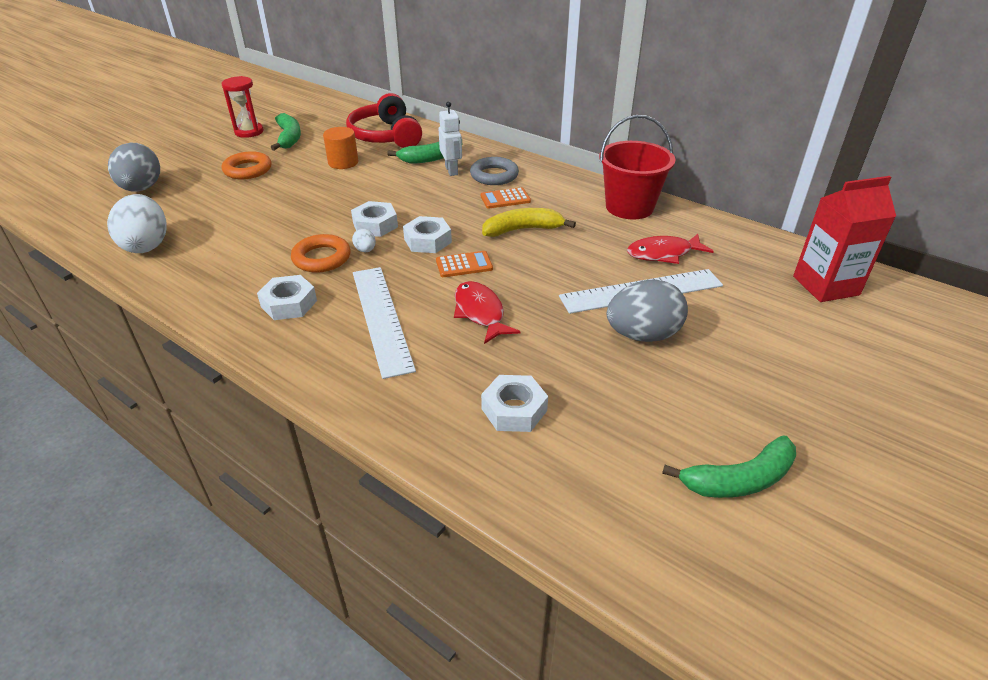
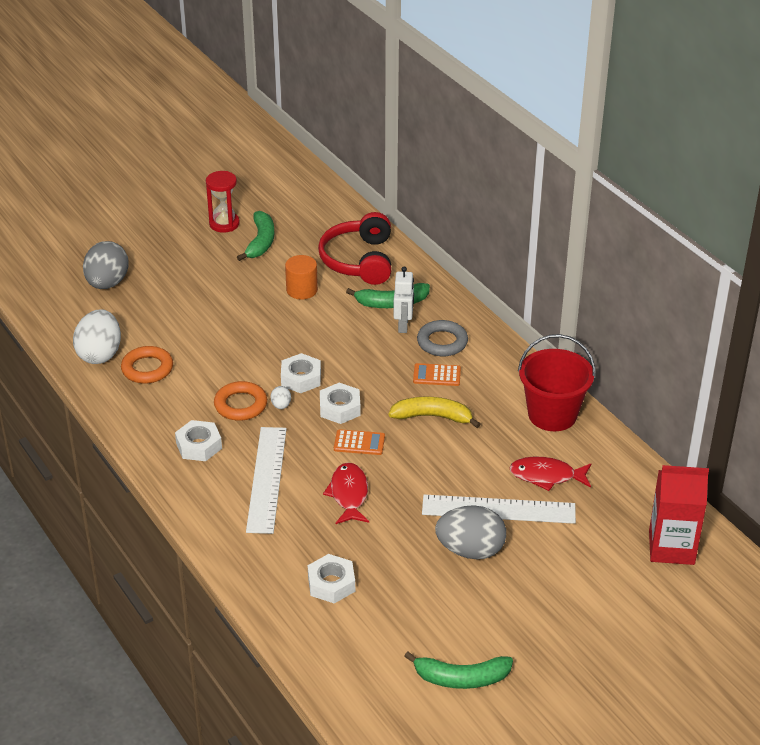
camera: 20 degrees right, 0 degrees up
(248, 170) = (208, 280): orange ring -> orange ring (147, 369)

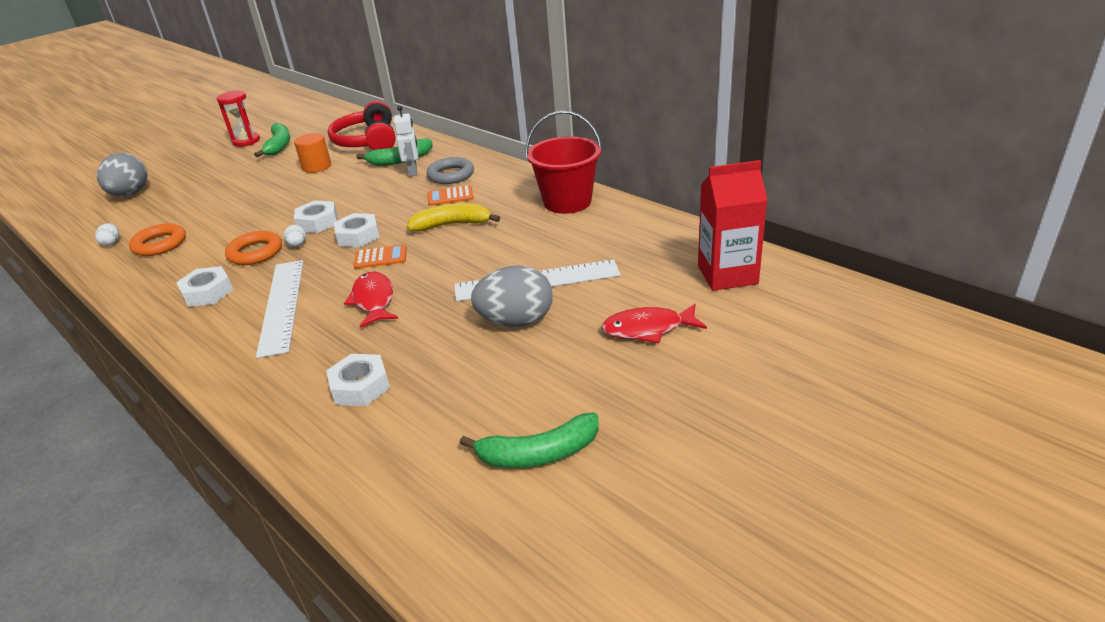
camera: 10 degrees left, 5 degrees down
(100, 354) = (112, 243): white egg -> white egg, size x0.43
(546, 476) = (577, 245): red fish -> red fish (648, 329)

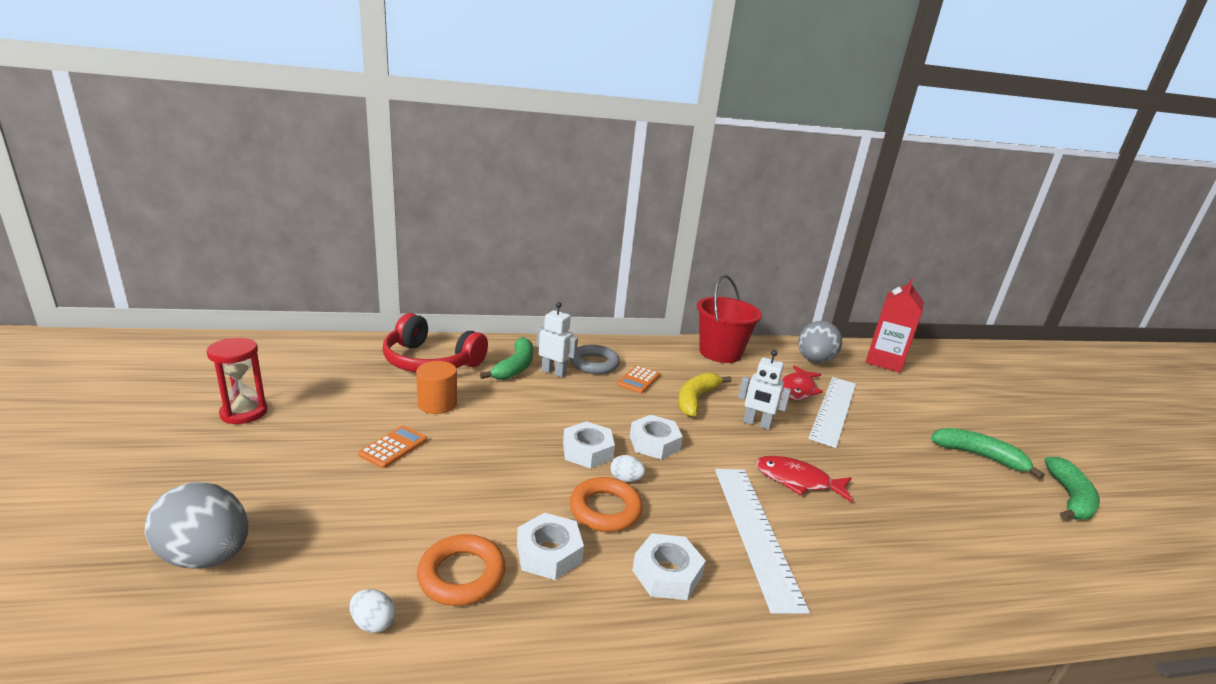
camera: 60 degrees left, 10 degrees down
(279, 146) = (318, 401): green banana -> green banana (978, 456)
(282, 305) = (755, 532): white ruler -> white ruler turned 60 degrees clockwise
(360, 386) = (946, 539): white nut -> white nut (549, 553)
(380, 257) = (716, 449): orange calculator -> orange calculator (393, 447)
(448, 258) = (756, 424): none -> white robot
(516, 321) = (888, 439): grey egg -> grey egg (814, 361)
(648, 329) = (933, 406): red fish -> red fish (797, 389)

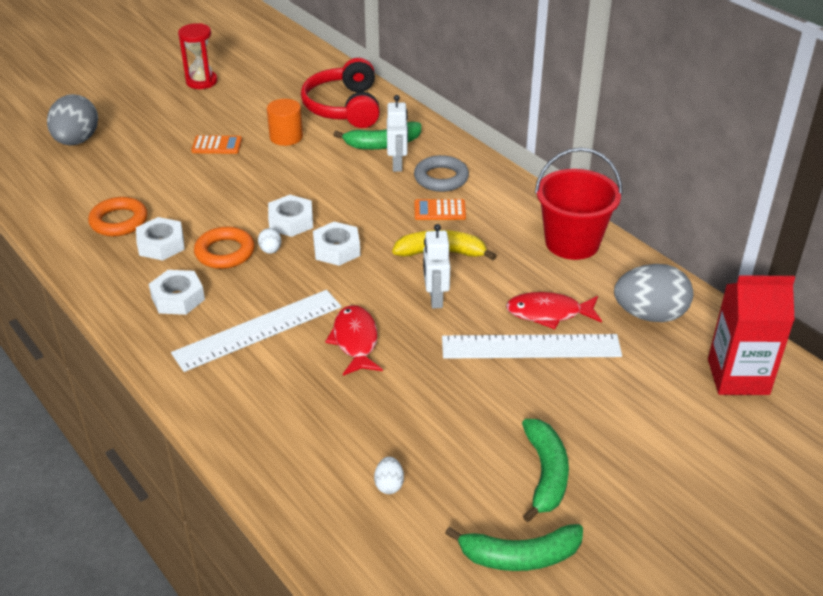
camera: 65 degrees right, 15 degrees up
(373, 623) = (66, 209): white egg -> white egg (389, 485)

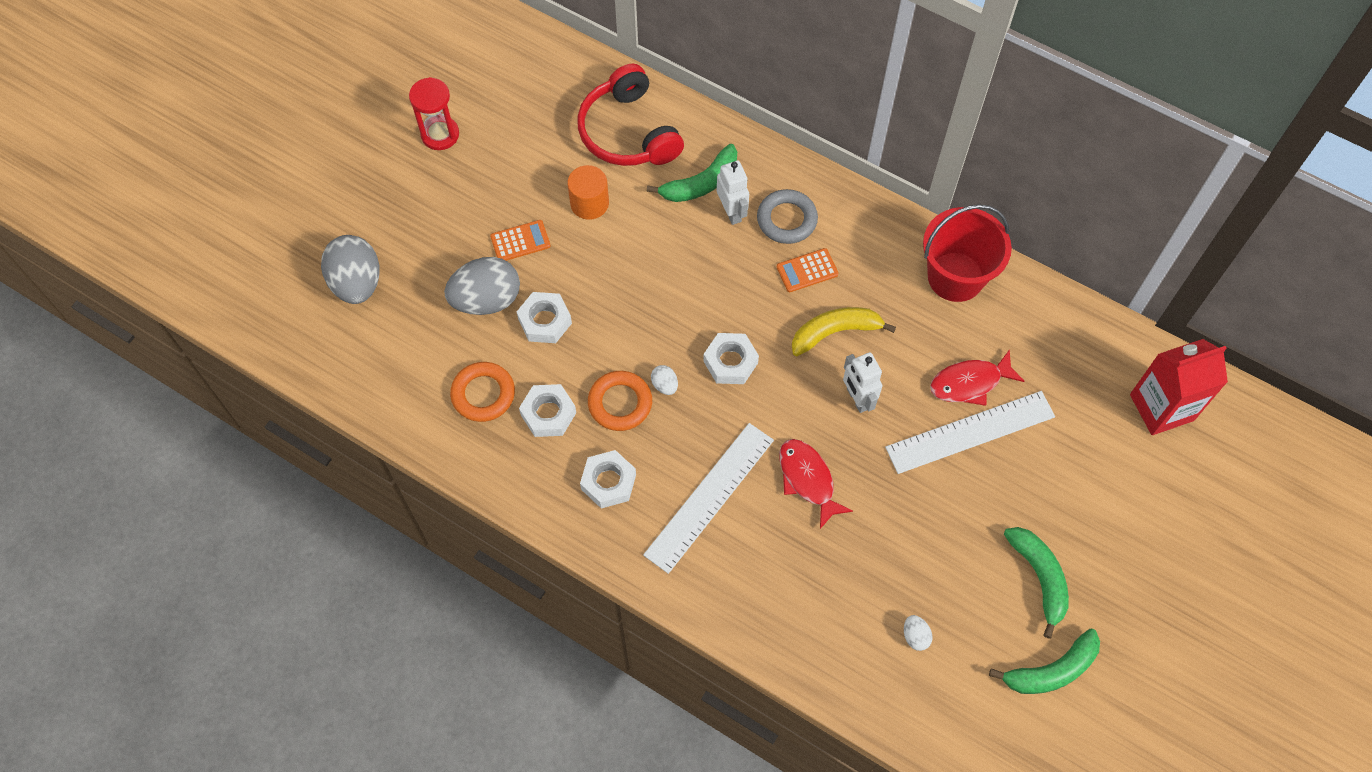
camera: 20 degrees left, 25 degrees up
(291, 221) = (664, 336): white nut -> white nut (545, 321)
(649, 315) = (1061, 354): grey egg -> grey egg (486, 300)

